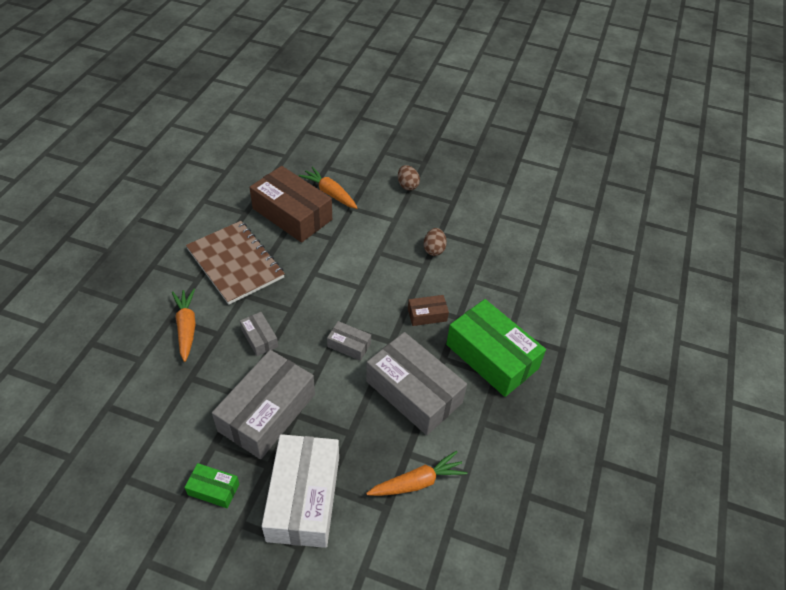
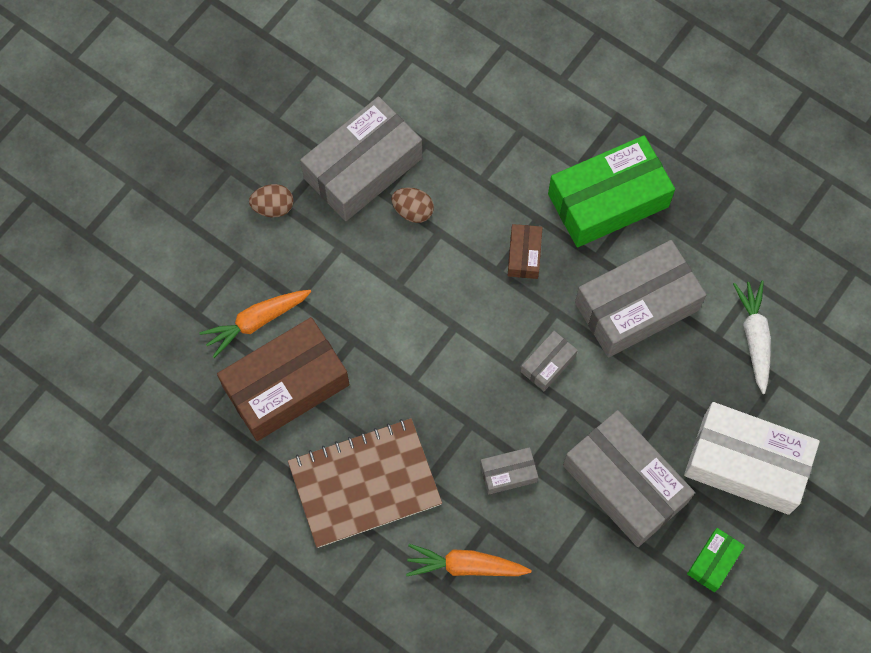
camera: 70 degrees left, 20 degrees up
(417, 482) = (754, 337): orange carrot -> white carrot
(452, 220) = (363, 168): none -> grey box

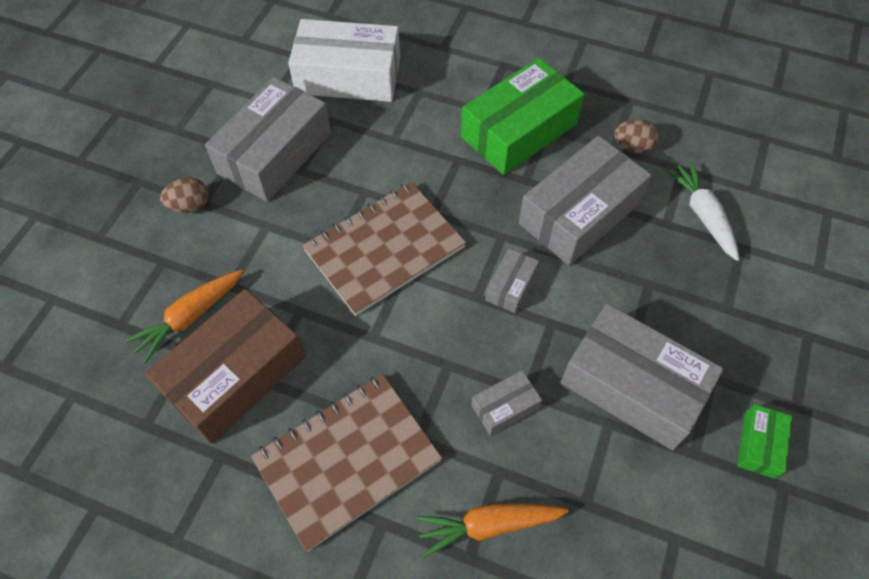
camera: 15 degrees left, 10 degrees down
(413, 211) = (333, 179): brown egg -> brown egg (632, 147)
(443, 298) = (384, 249): none -> brown notebook
(524, 255) = (454, 193): brown box -> none
(746, 464) = (748, 334): white box -> white box (348, 76)

